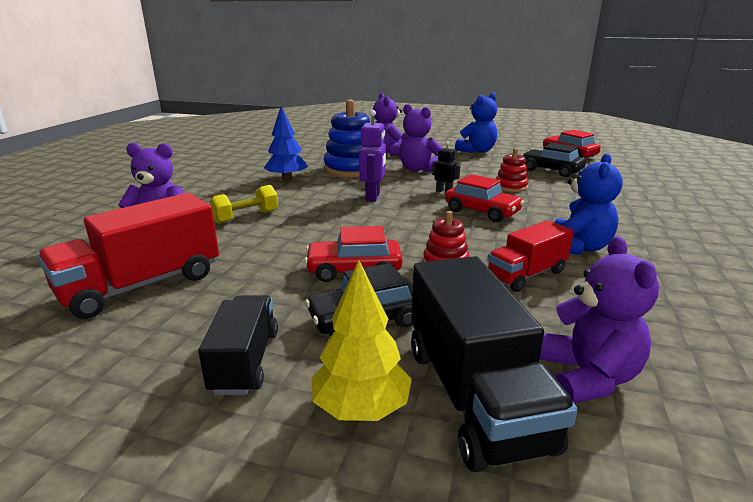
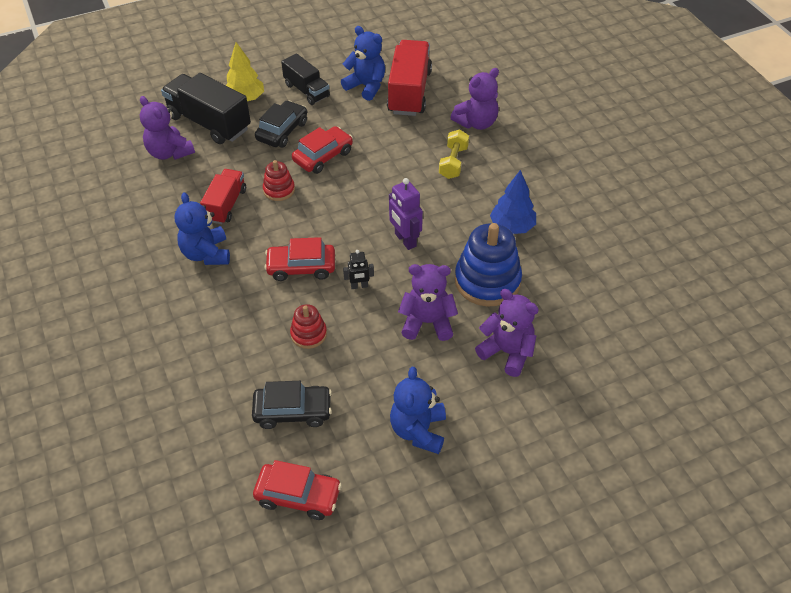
camera: 140 degrees right, 25 degrees up
(165, 320) = (366, 86): none -> blue teddy bear

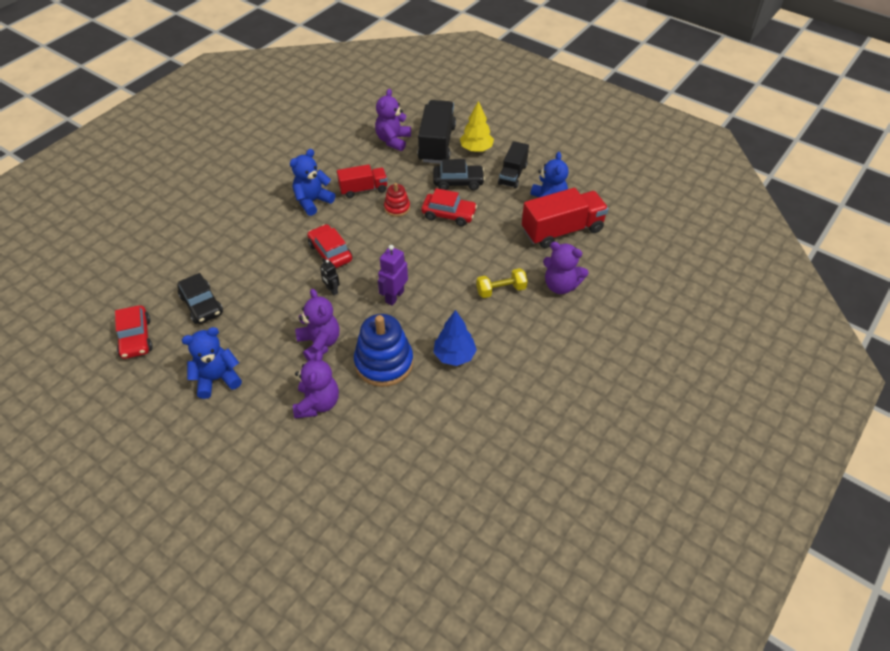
camera: 60 degrees right, 0 degrees up
(308, 334) = (272, 283): red stacking toy -> none

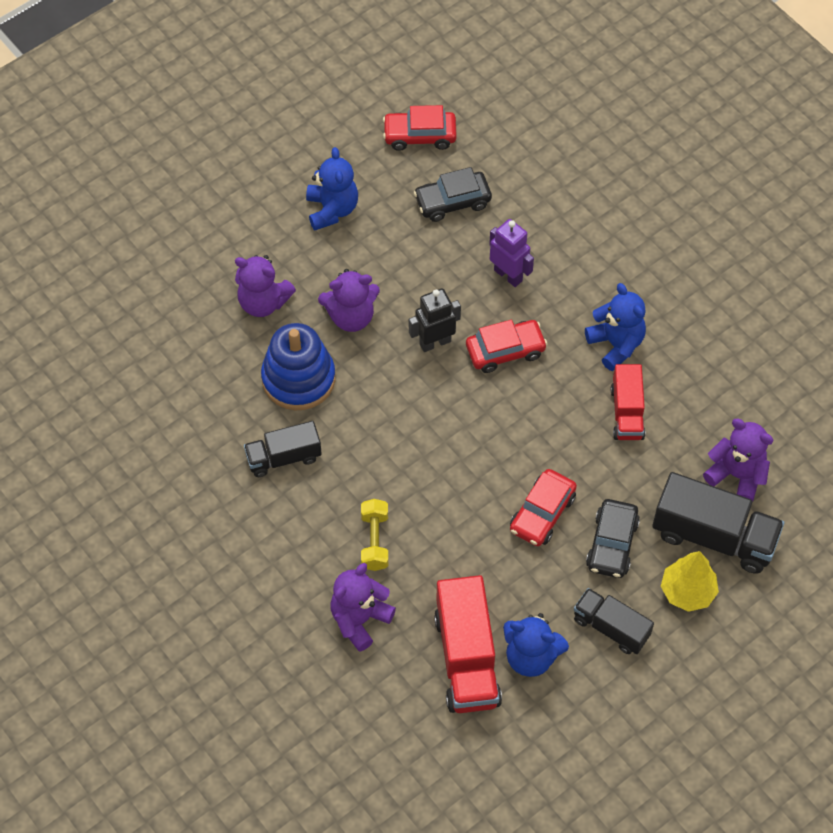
camera: 105 degrees right, 10 degrees up
(332, 290) = (435, 342): black robot -> black robot, size x1.64
(394, 296) = (402, 411): purple robot -> purple robot (508, 275)
(397, 208) = (574, 448): red stacking toy -> none
(454, 356) = (283, 457): blue tree -> black truck

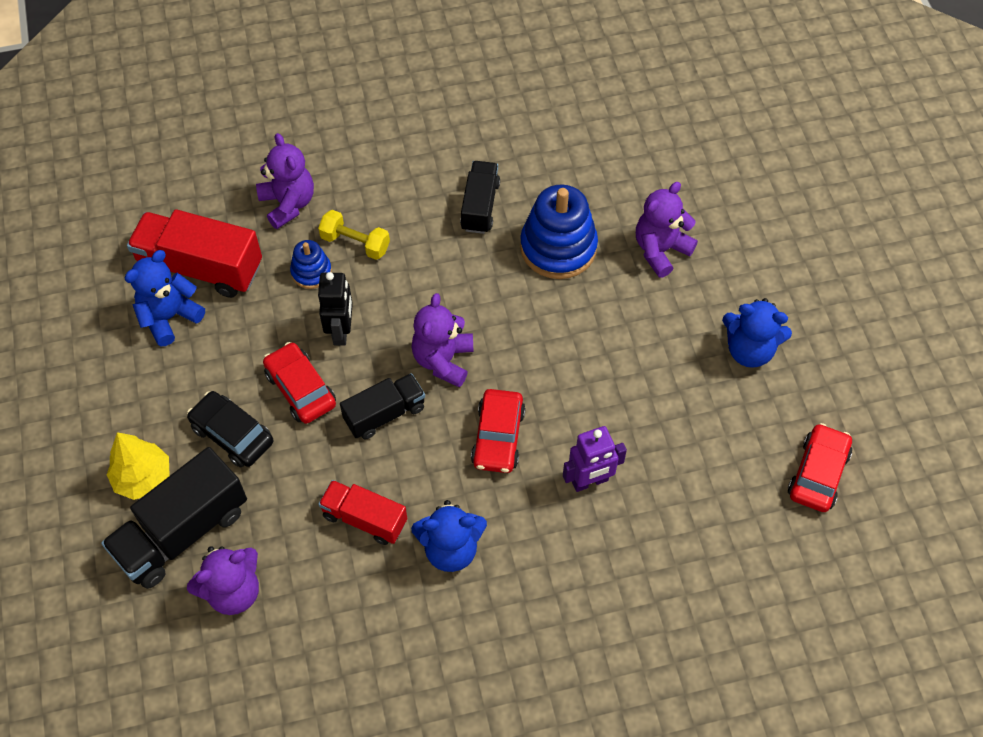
camera: 115 degrees right, 0 degrees up
(351, 316) = (608, 317): purple teddy bear -> purple teddy bear (443, 360)
(423, 562) = (311, 272): none -> blue stacking toy
(435, 342) = (541, 377): black robot -> black robot (341, 331)
(452, 202) = (711, 468): black car -> none
(611, 627) = (152, 394): black truck -> black truck (385, 414)

